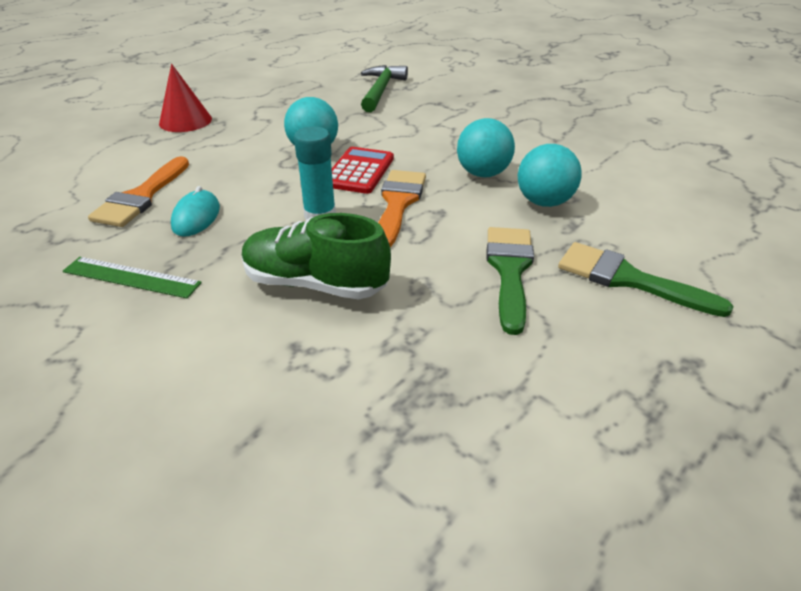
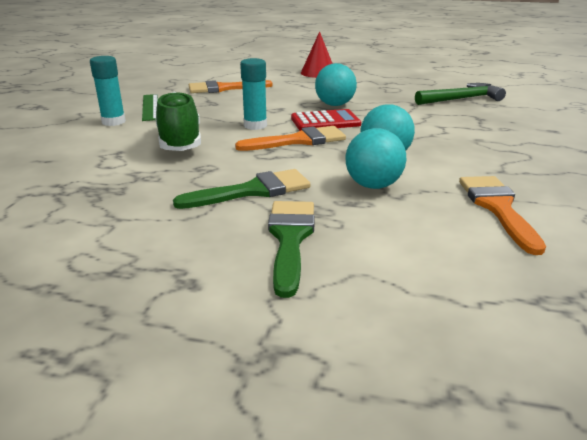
camera: 60 degrees right, 10 degrees down
(154, 327) = (113, 122): none -> turquoise glue stick
(196, 217) = (218, 102): turquoise mouse -> none
(620, 168) = (497, 208): none -> orange brush

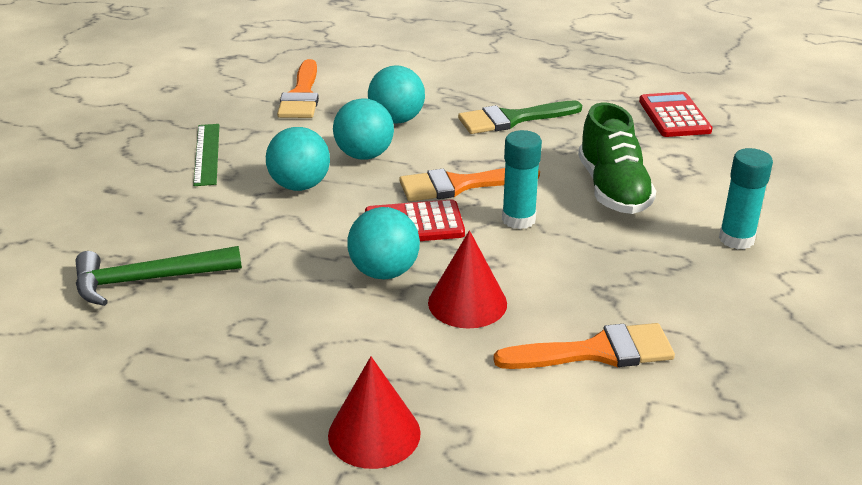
camera: 175 degrees left, 5 degrees up
(73, 201) = (674, 116): none -> red calculator
(150, 107) = (707, 281): green ruler -> green ruler (207, 154)
(286, 98) = (467, 303): none -> red cone
(290, 238) = (481, 80): green brush -> none
(419, 136) = (300, 186): none -> turquoise ball

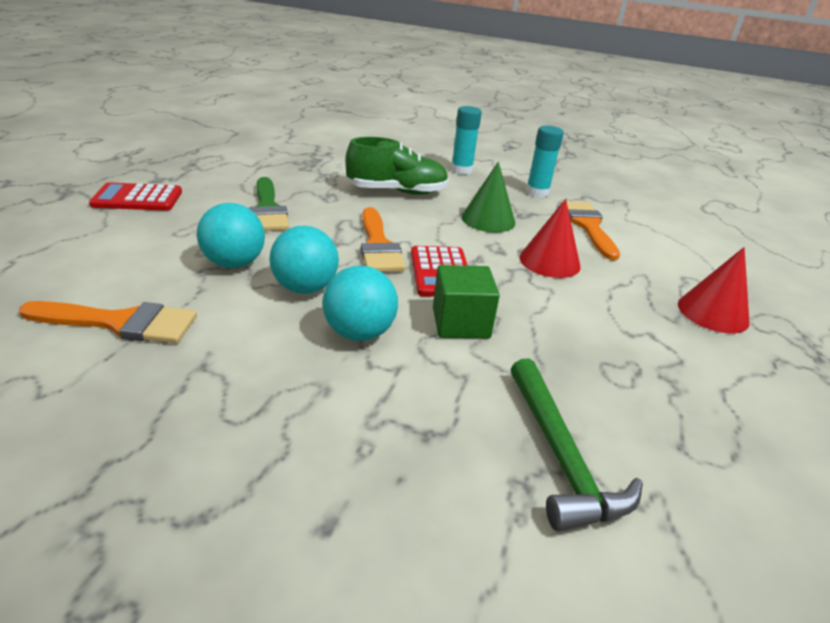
camera: 90 degrees left, 0 degrees up
(207, 154) = (251, 412): green ruler -> none
(322, 236) = (460, 323): none -> green cube
(384, 272) = (516, 293): turquoise ball -> none
(518, 219) = (435, 229): turquoise glue stick -> turquoise glue stick (537, 192)
(567, 259) = (488, 219): none -> green cone
(674, 116) = (296, 156): red calculator -> red calculator (137, 198)

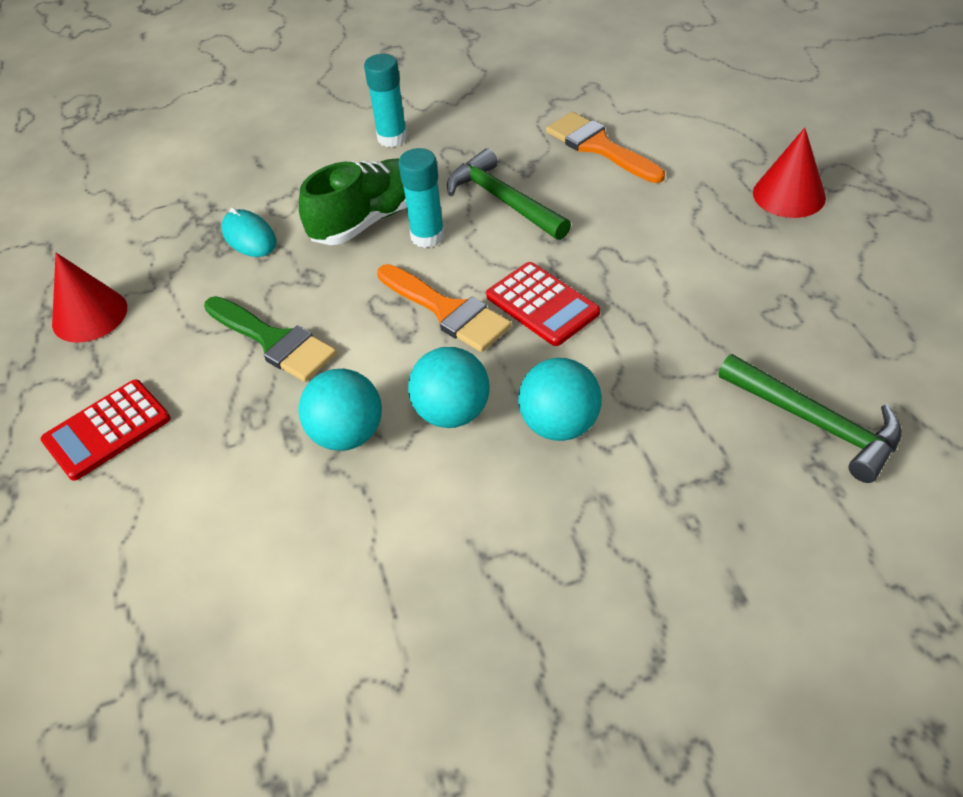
camera: 30 degrees left, 15 degrees up
(121, 323) = (350, 576): orange brush -> none
(325, 170) = (249, 237): none -> turquoise mouse
(460, 323) = (623, 351): green cube -> none
(488, 219) = (503, 200): green cone -> green hammer
(537, 192) = (504, 125): turquoise glue stick -> turquoise glue stick (427, 236)
(549, 261) = (614, 222): red cone -> red cone (89, 315)

